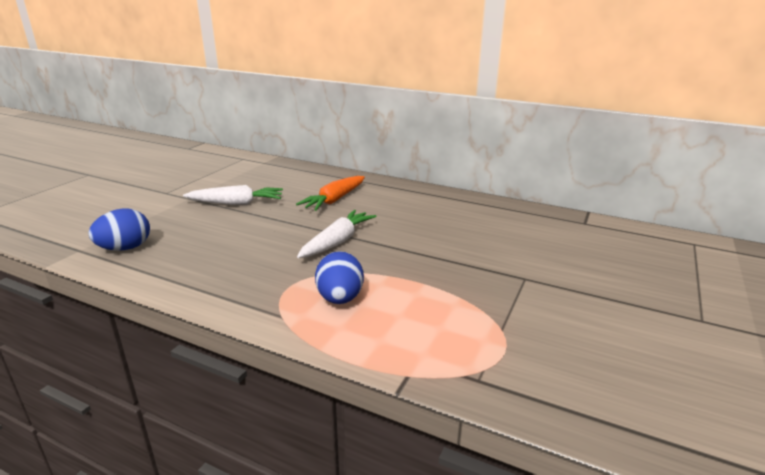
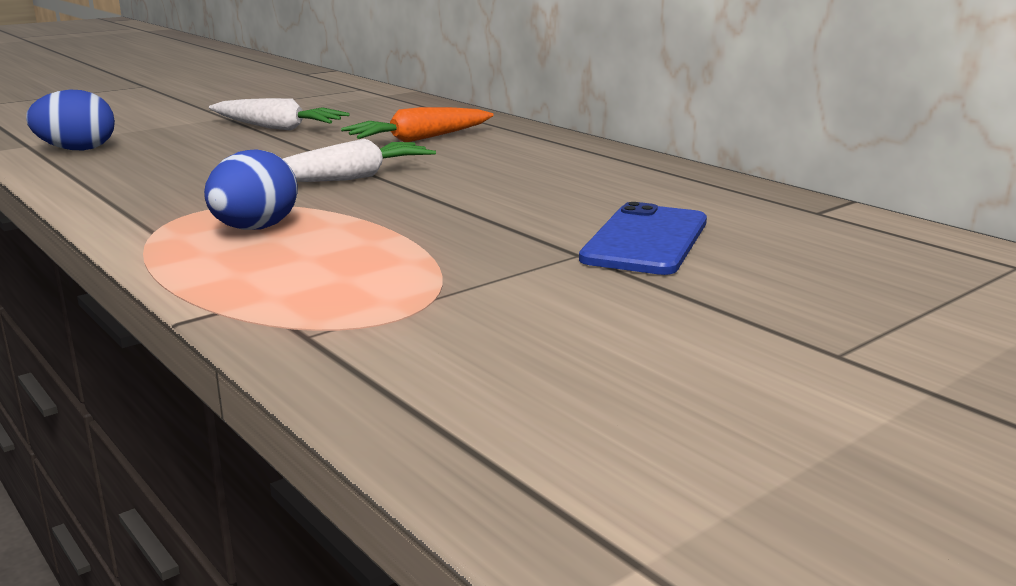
camera: 25 degrees right, 5 degrees down
(541, 260) = (646, 240): none -> blue phone

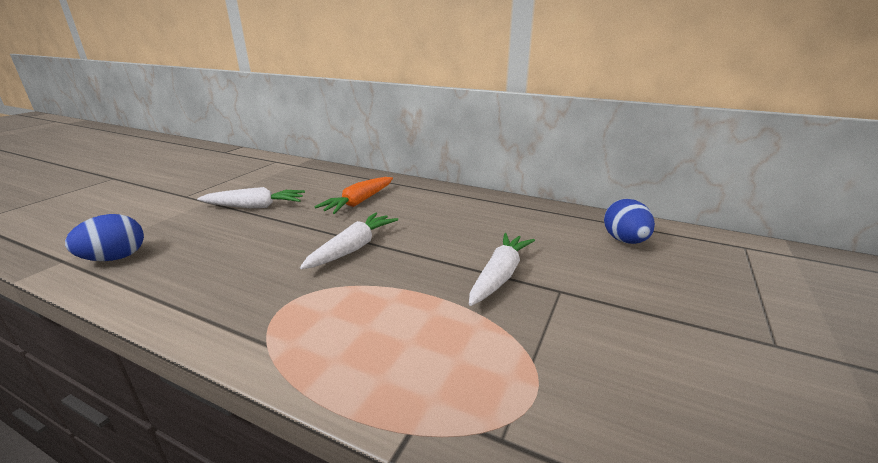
camera: 25 degrees left, 5 degrees up
(255, 229) = (342, 319): blue egg -> blue egg (624, 241)
(512, 228) = (499, 275): none -> white carrot
(646, 240) = (578, 268): blue phone -> none

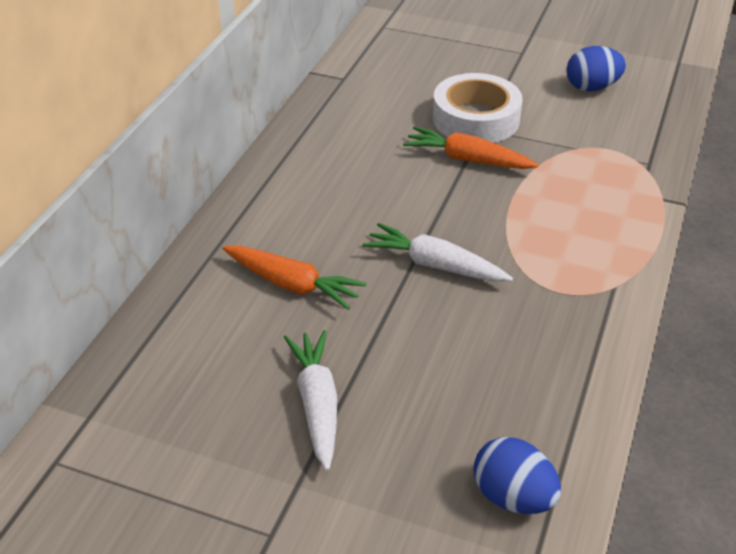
camera: 95 degrees left, 15 degrees up
(499, 275) = (467, 159): white carrot -> orange carrot
(578, 287) = (476, 119): none -> white tape
(624, 241) = (382, 83): blue egg -> blue egg (592, 87)

